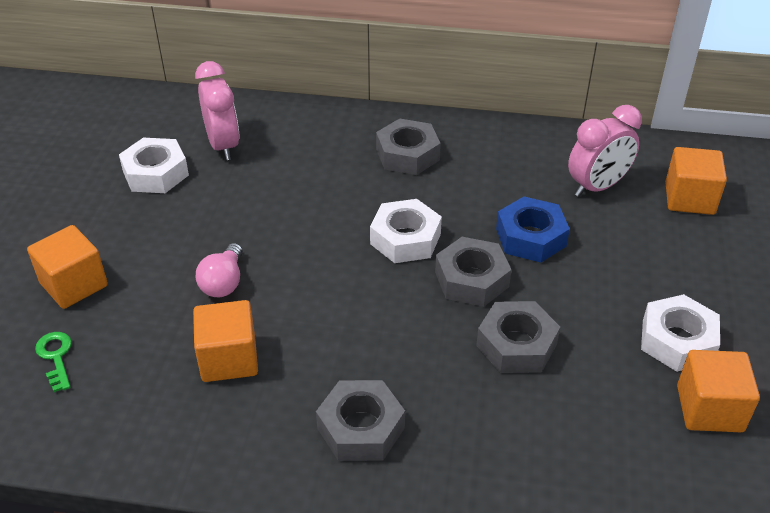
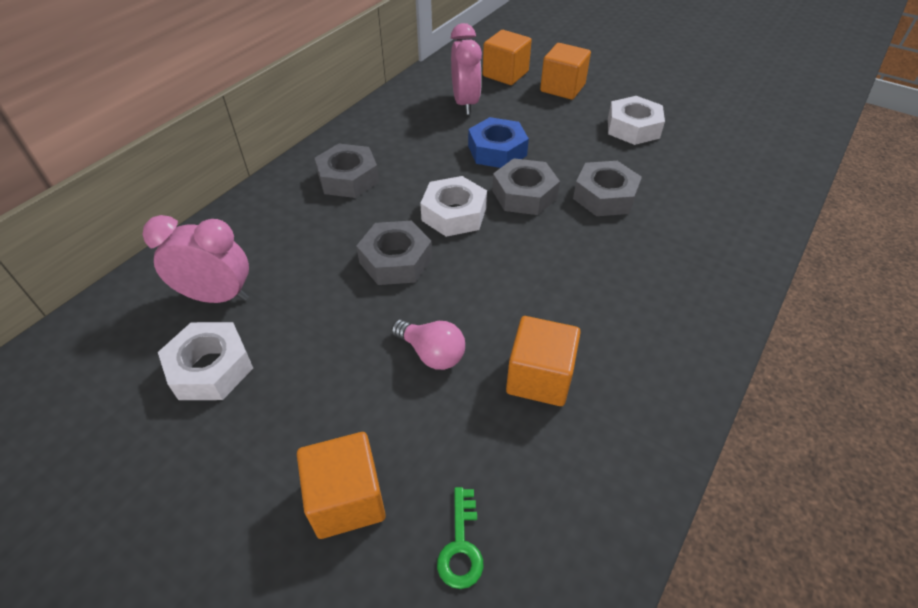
camera: 65 degrees left, 5 degrees up
(56, 357) = (461, 545): green key -> green key turned 90 degrees counterclockwise
(361, 428) = (658, 309): grey nut -> grey nut (396, 260)
(709, 408) = (695, 138): orange cube -> orange cube (562, 88)

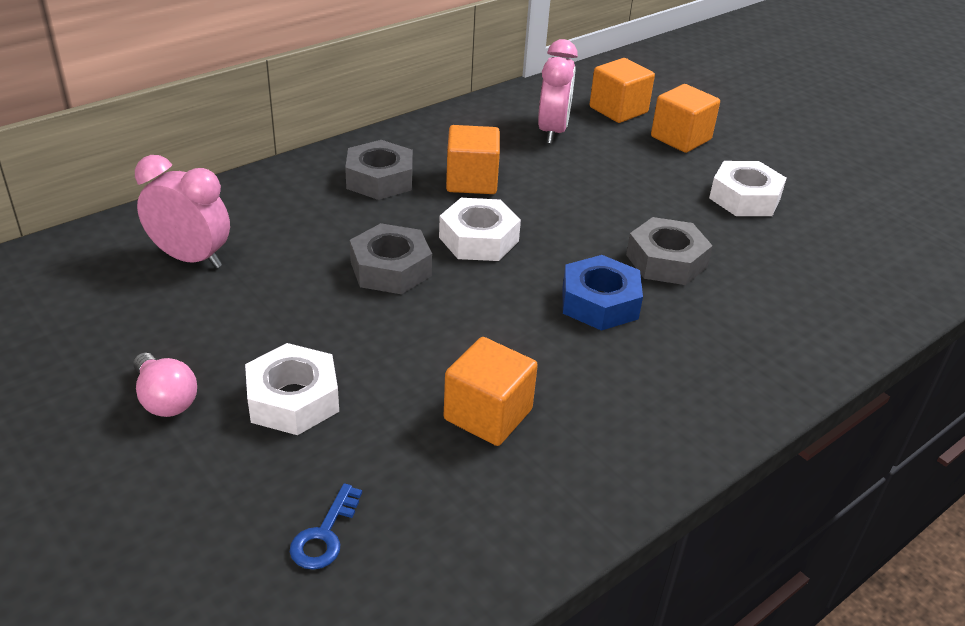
camera: 15 degrees right, 10 degrees down
(211, 368) = (155, 319): white nut -> white nut (293, 399)
(347, 499) = (232, 464): orange cube -> orange cube (471, 181)
(432, 353) = (384, 363): pink light bulb -> pink light bulb (165, 399)
(461, 545) = (324, 535): green key -> blue key
(497, 151) = (563, 187): blue nut -> blue nut (599, 302)
(524, 194) = (570, 238): grey nut -> none

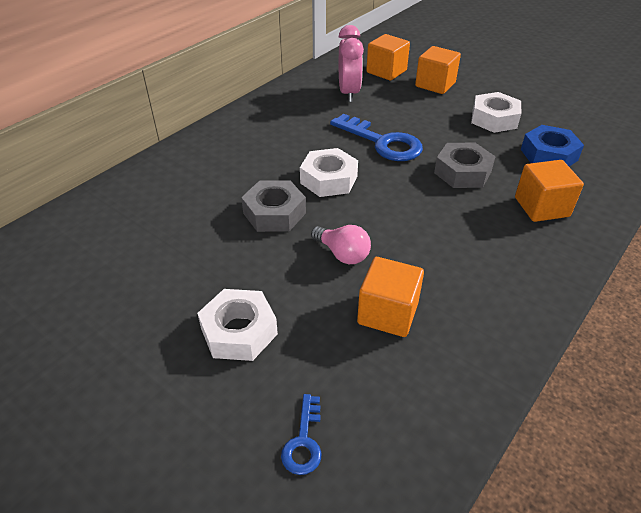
camera: 10 degrees left, 5 degrees up
(165, 399) = (139, 353): pink light bulb -> pink light bulb (342, 254)
(191, 258) = (121, 232): pink clock -> none
(379, 179) = (241, 147): grey nut -> none
(471, 181) = (307, 137): orange cube -> orange cube (541, 207)
(571, 204) = (382, 142): none -> blue key
(599, 302) = (431, 211): blue nut -> blue nut (549, 155)

